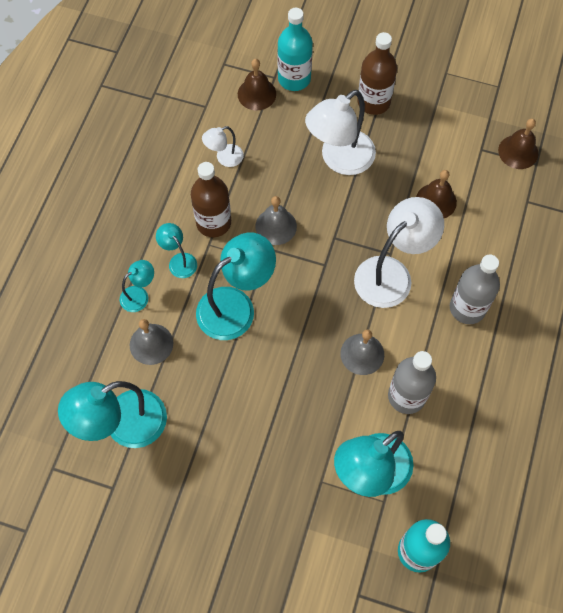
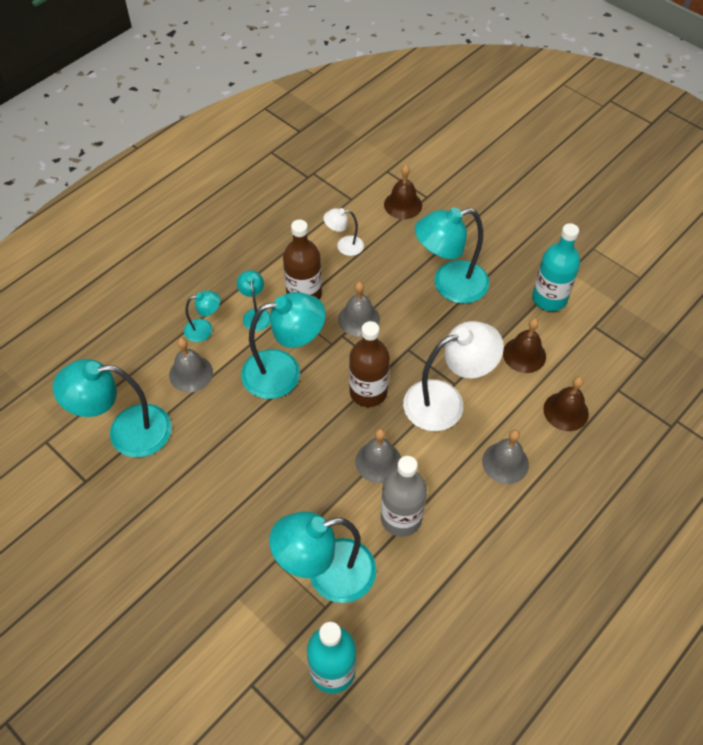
camera: 25 degrees right, 10 degrees down
(294, 79) = (444, 204): turquoise bottle -> turquoise bottle (549, 298)
(339, 159) = (449, 285): white lamp -> turquoise lamp
(373, 102) = (508, 248): brown bottle -> brown bottle (368, 392)
(467, 308) = (505, 462): grey bottle -> grey bell
(518, 152) = (631, 341): brown bell -> brown bell (566, 411)

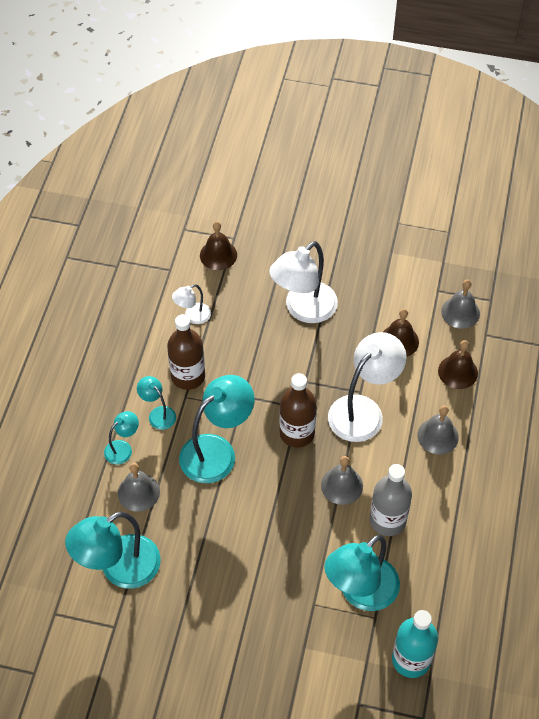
camera: 30 degrees left, 0 degrees up
(359, 319) = (248, 375): grey bell -> grey bell (460, 312)
(449, 285) = (303, 309): turquoise lamp -> white lamp
(549, 298) = (390, 283): turquoise bottle -> none

